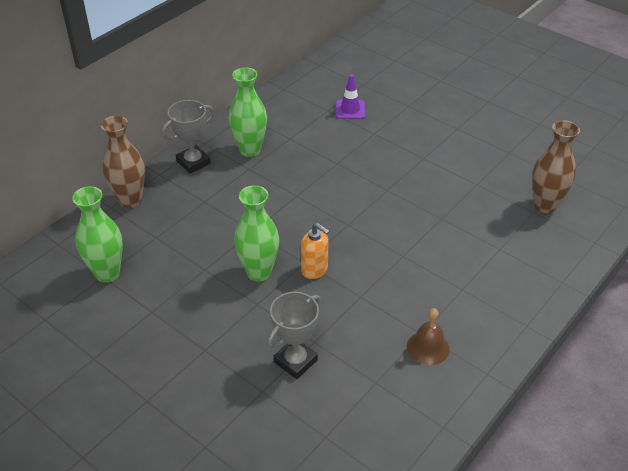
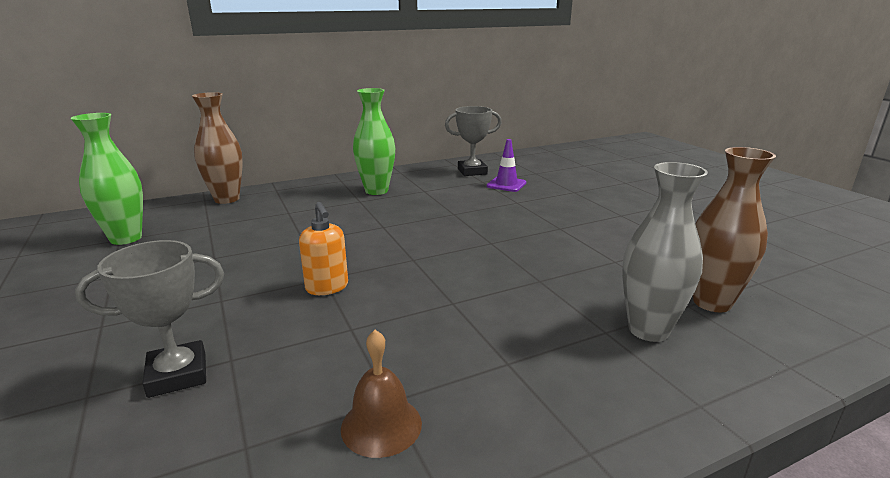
camera: 25 degrees right, 20 degrees down
(193, 162) = (315, 188): grey trophy -> grey trophy (472, 171)
(259, 272) = (263, 274): green vase -> none
(520, 239) = (648, 330): none -> grey vase

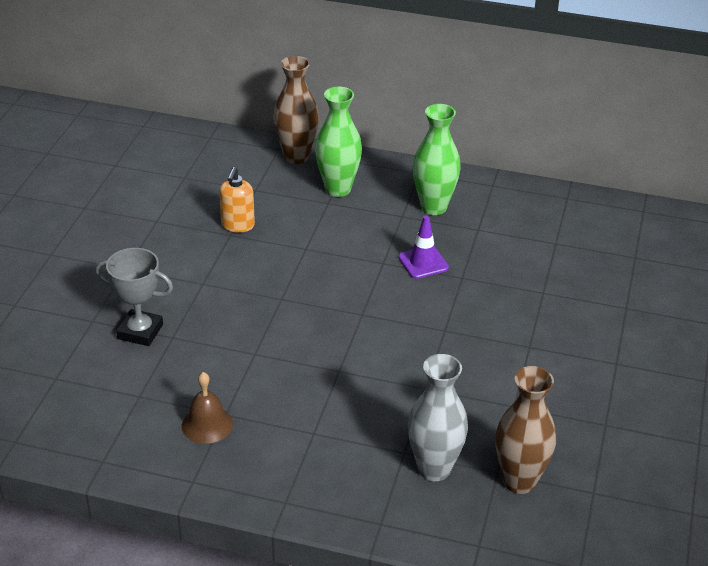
camera: 40 degrees right, 15 degrees up
(126, 238) = (189, 178): green vase -> green vase (338, 189)
(327, 287) = (275, 309): orange soap dispenser -> orange soap dispenser (237, 225)
(472, 171) = (568, 221): grey trophy -> none
(506, 184) = (572, 260): purple traffic cone -> purple traffic cone (423, 262)

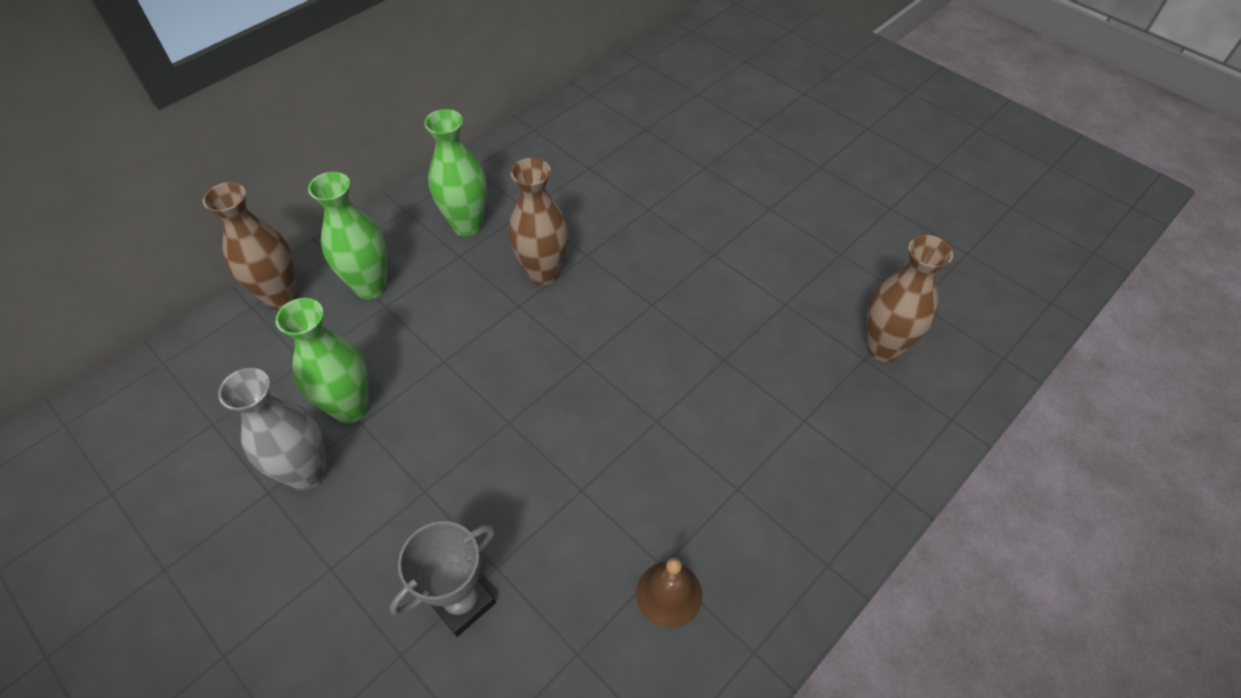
camera: 60 degrees left, 15 degrees up
(237, 225) = (351, 408): orange soap dispenser -> green vase
(423, 262) = (543, 273): purple traffic cone -> brown vase
(434, 469) = (838, 406): grey vase -> grey vase (308, 473)

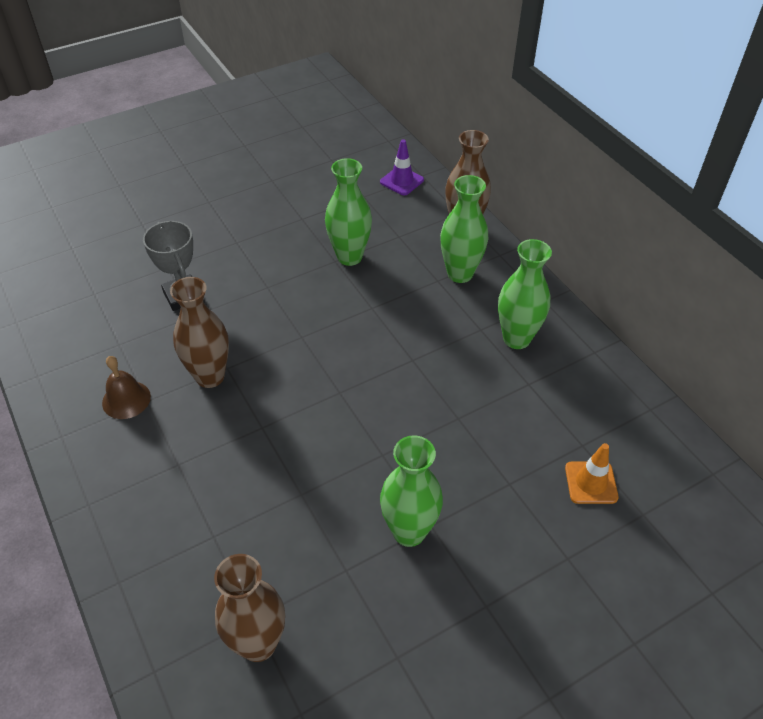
camera: 105 degrees right, 5 degrees down
(176, 384) = (401, 181): none -> purple traffic cone
(308, 473) = (307, 235): grey vase -> none
(543, 273) = (444, 382): brown vase -> brown vase (210, 376)
(627, 159) = (591, 483): none -> orange traffic cone
(727, 268) = (409, 531): none -> green vase

